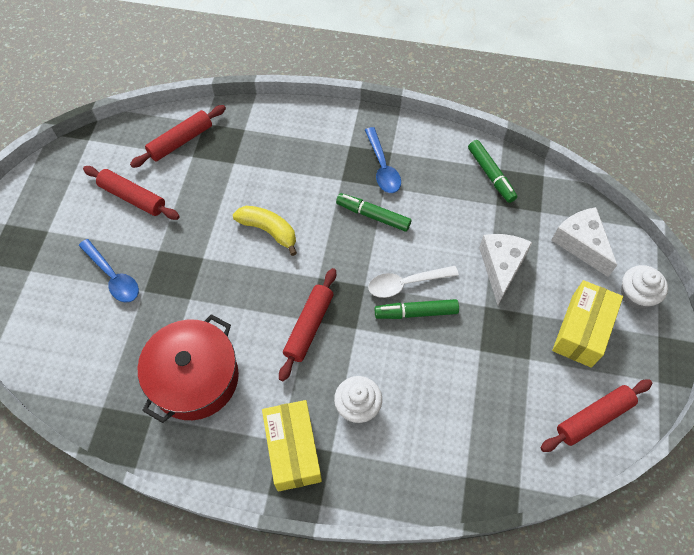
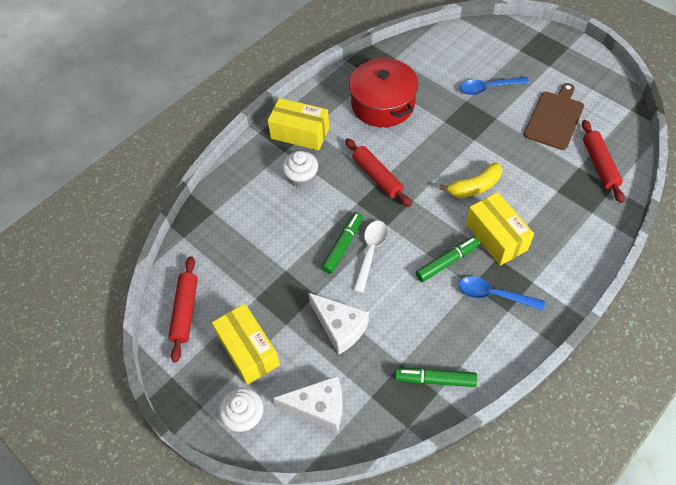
camera: 125 degrees right, 5 degrees down
(133, 197) = (555, 118): red rolling pin -> brown cutting board
(319, 189) = (496, 237): none -> yellow box

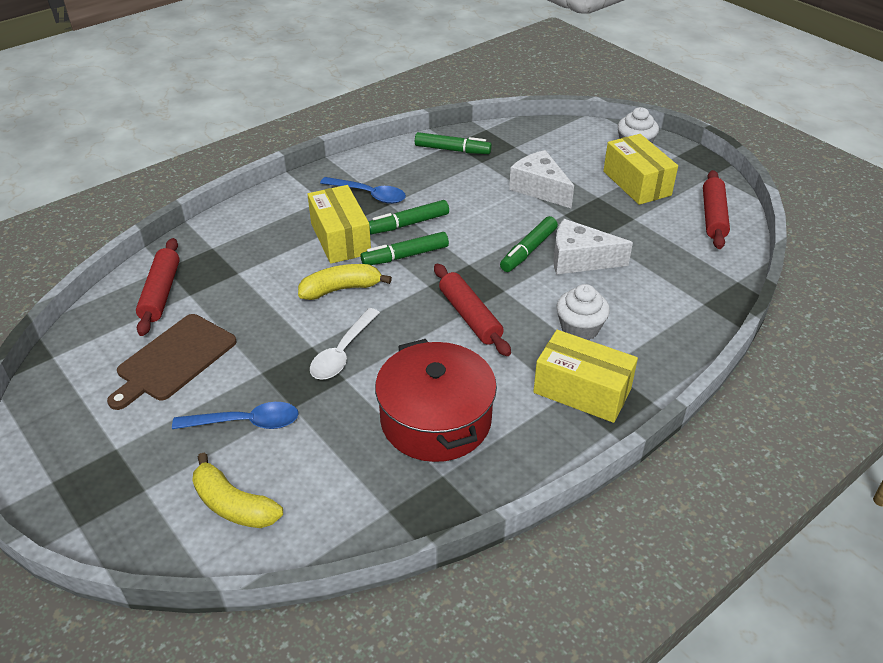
camera: 175 degrees left, 15 degrees down
(318, 407) = (565, 145): white cheese -> white cheese (579, 260)
(371, 252) = (495, 241): white spoon -> white spoon (342, 352)
(438, 225) = (405, 256): none -> green marker
(471, 49) = (233, 505): none -> yellow banana

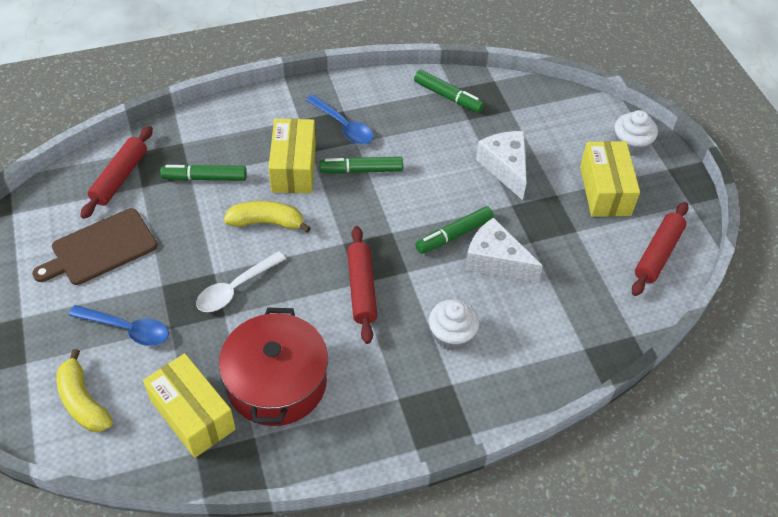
camera: 20 degrees right, 10 degrees up
(405, 256) = (340, 205): green marker -> green marker (205, 178)
(582, 391) = (415, 400): yellow box -> yellow box (192, 415)

